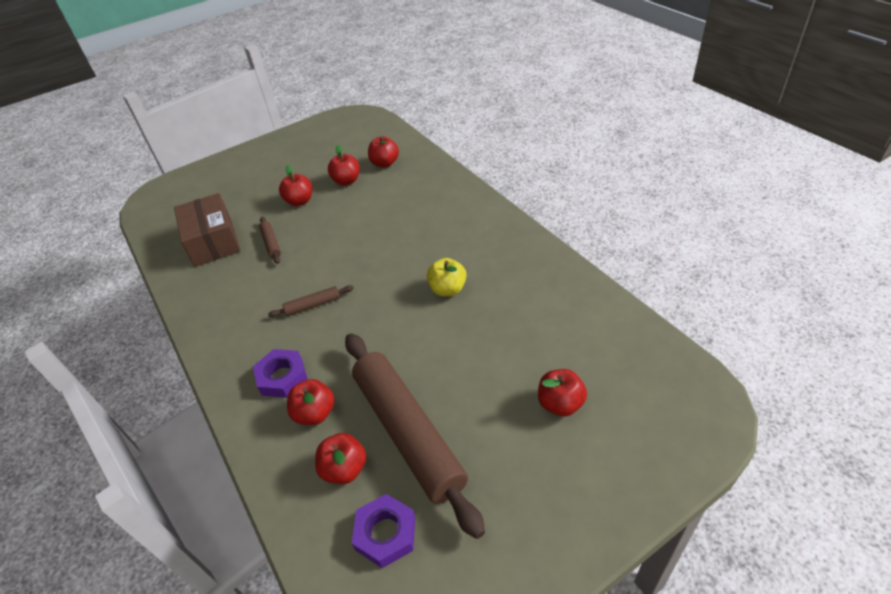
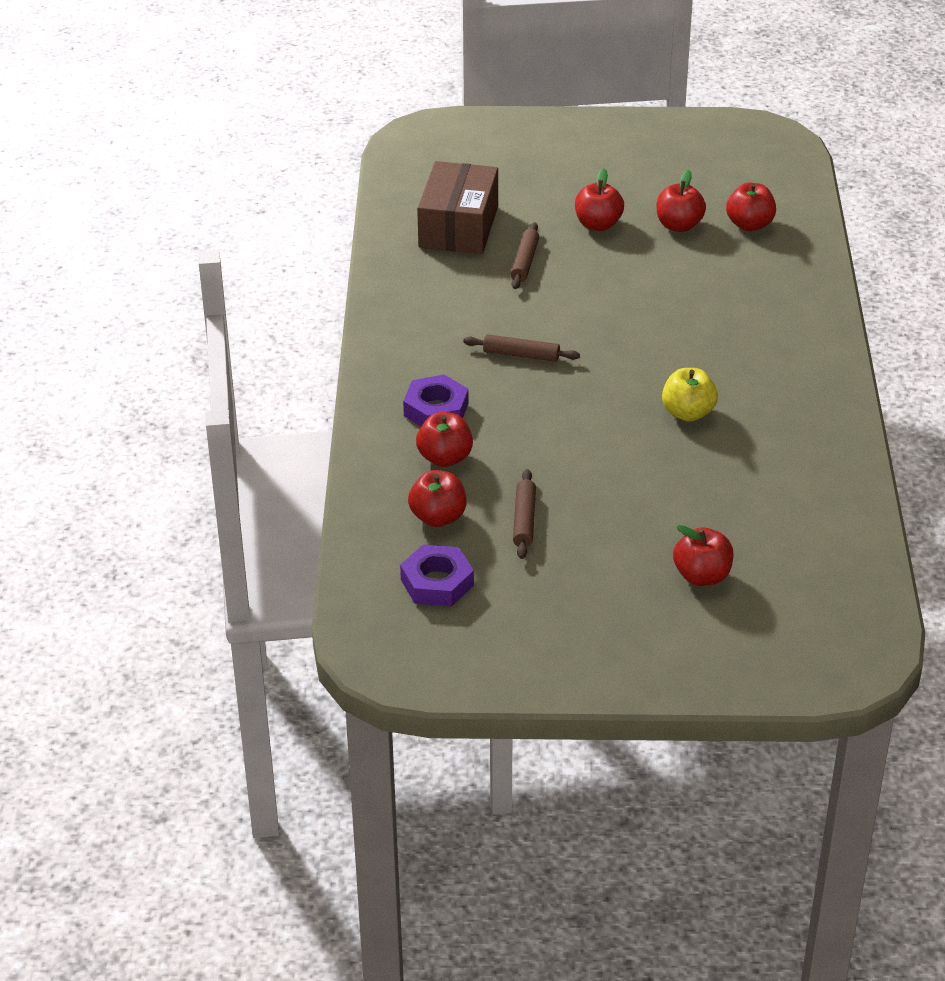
camera: 30 degrees right, 5 degrees down
(408, 432) = (524, 520): brown rolling pin -> brown rolling pin, size x0.40

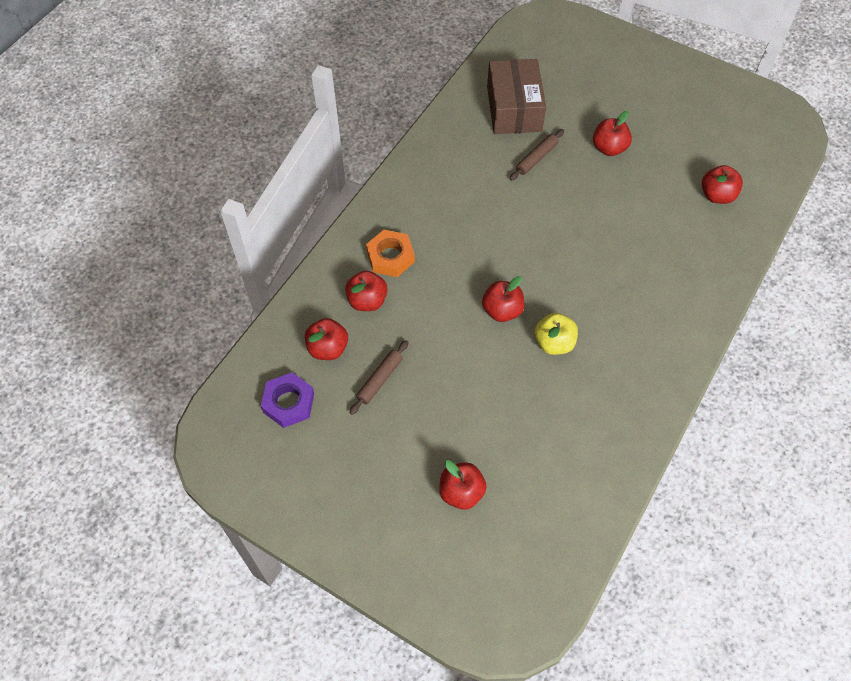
camera: 30 degrees right, 20 degrees up
(436, 409) = (390, 257): purple nut -> orange nut
(458, 227) = (514, 109): brown box -> brown box turned 45 degrees counterclockwise
(521, 355) = (477, 237): brown rolling pin -> none
(679, 225) = (665, 173): red apple -> red apple (502, 310)

